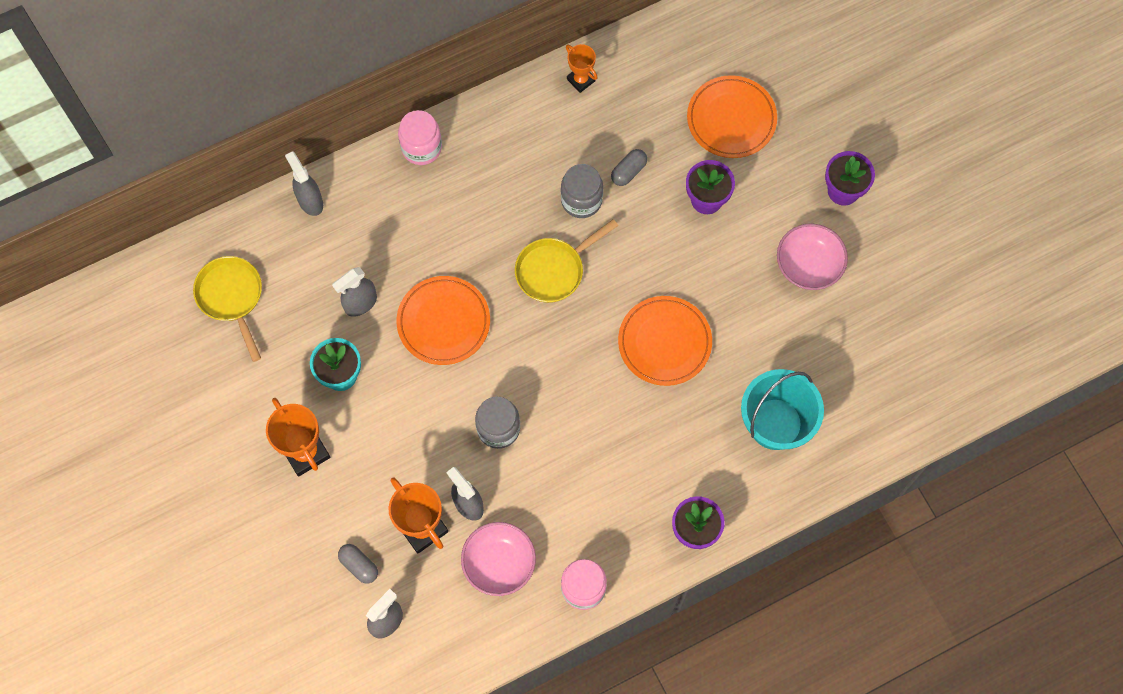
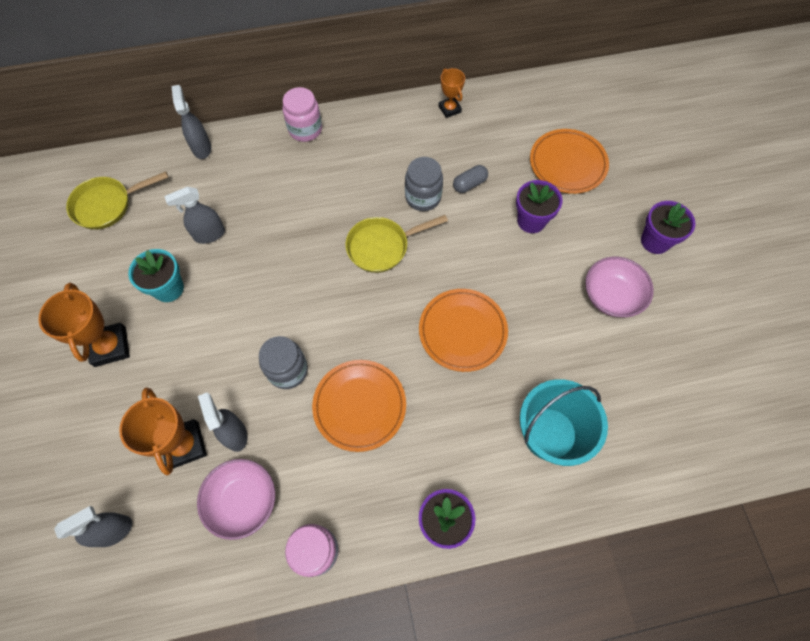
camera: 15 degrees right, 5 degrees down
(231, 298) = (107, 205): yellow pan -> yellow pan turned 105 degrees counterclockwise
(359, 565) = (112, 465): grey capsule -> none
(443, 322) = (273, 266): orange plate -> orange plate (359, 406)

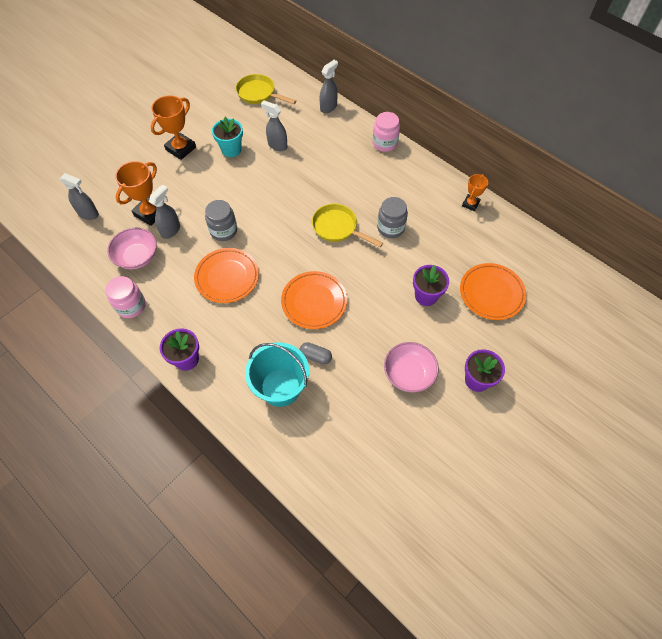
camera: 55 degrees right, 5 degrees down
(469, 184) = (423, 247): grey capsule -> grey capsule (315, 356)

